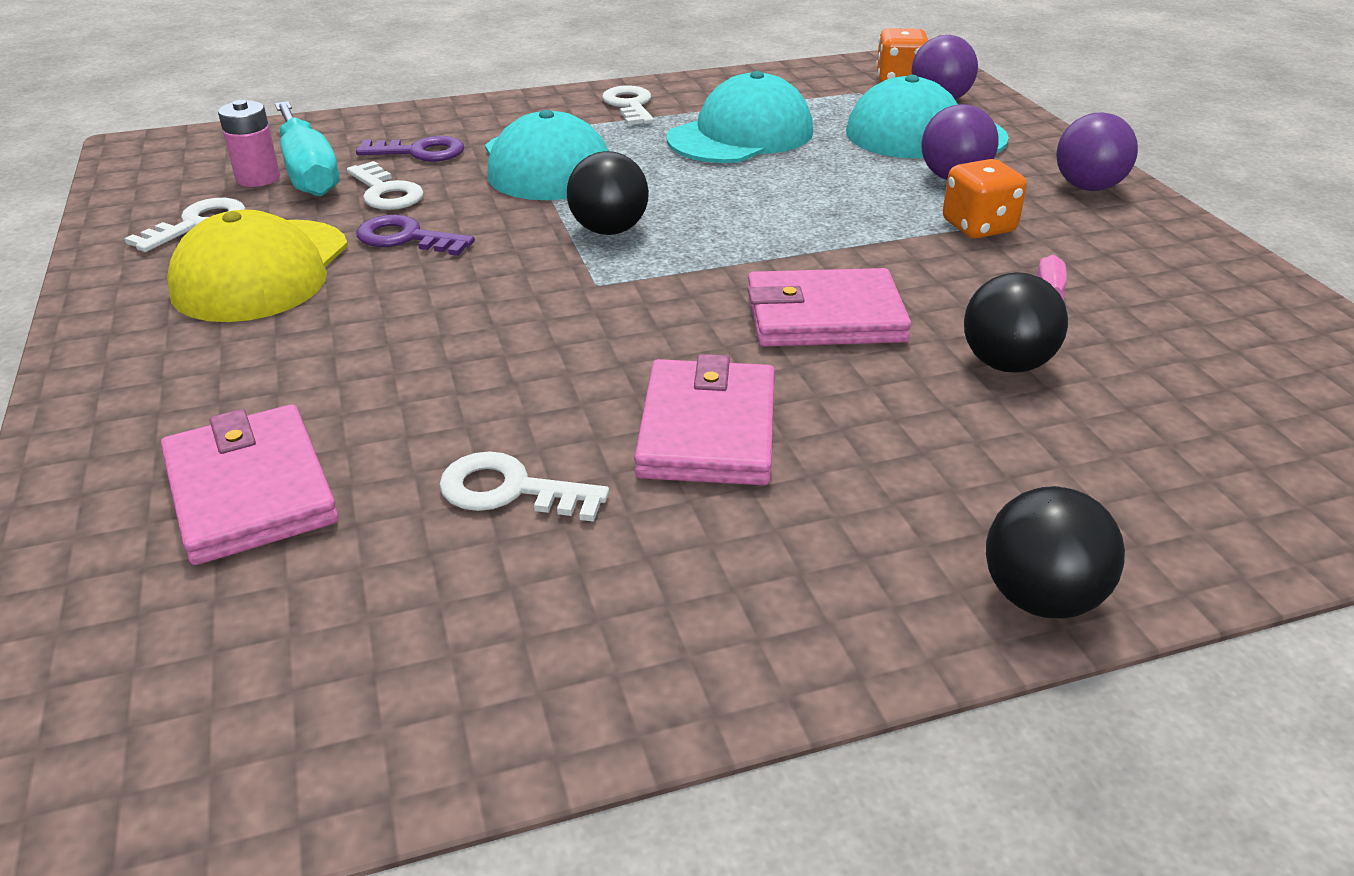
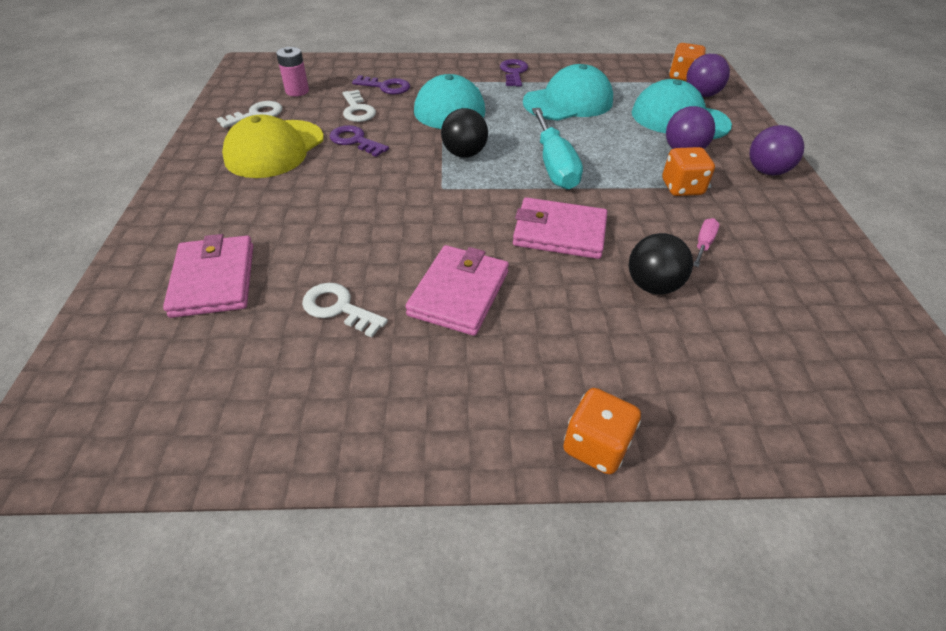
camera: 15 degrees right, 10 degrees up
(309, 172) = (324, 91): turquoise screwdriver -> turquoise screwdriver (554, 165)
(629, 105) = (513, 72): white key -> purple key
(1040, 598) = (596, 446): black ball -> orange dice

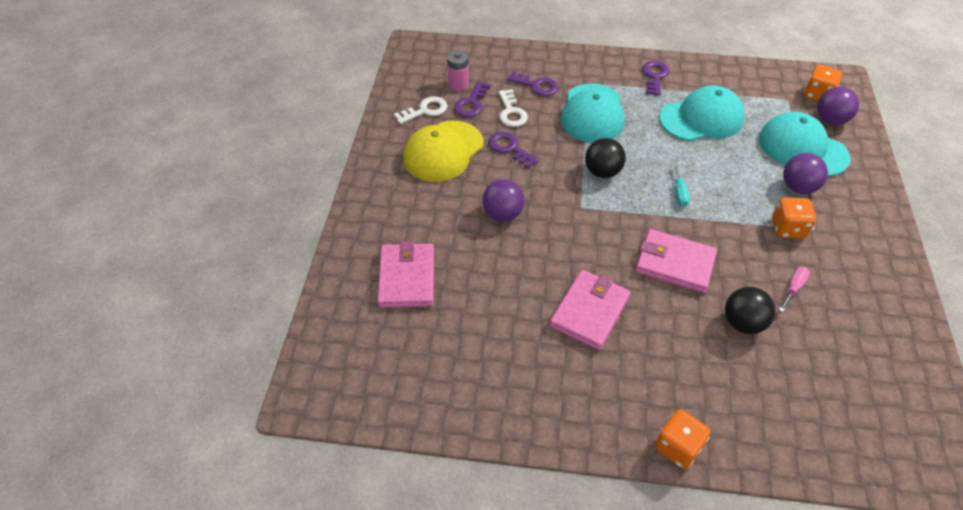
camera: 10 degrees right, 5 degrees up
(311, 105) = (471, 103): none -> purple key
(338, 308) = (499, 314): white key -> none
(554, 165) = (679, 193): turquoise screwdriver -> turquoise screwdriver, size x0.47
(766, 171) = (869, 218): purple ball -> purple ball (503, 214)

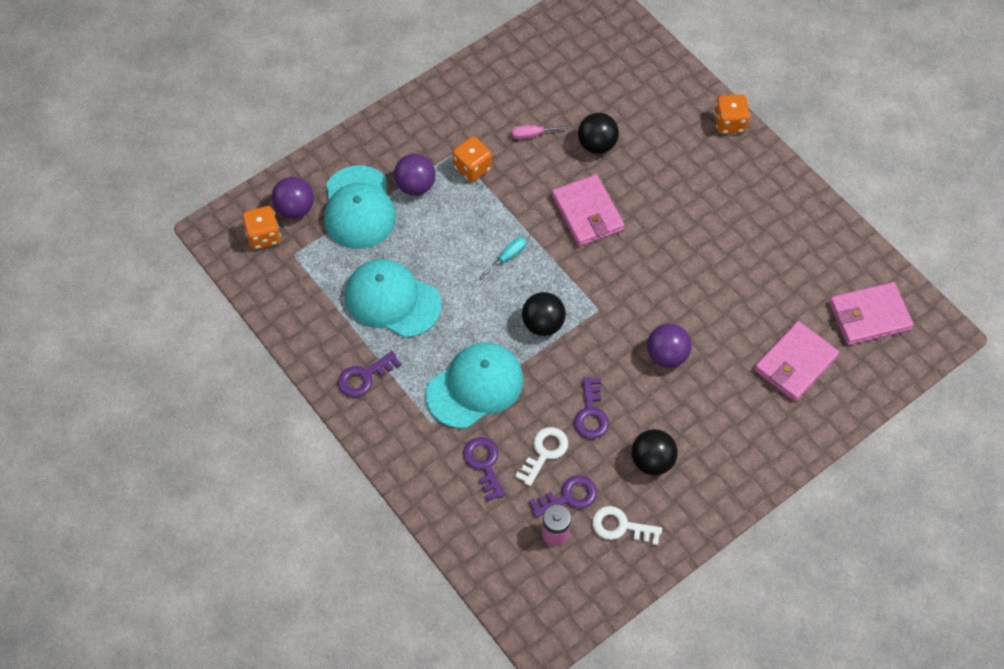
camera: 135 degrees left, 10 degrees up
(443, 151) = (652, 461): yellow cap -> black ball
(589, 311) = (689, 232): pink wallet -> pink wallet (869, 316)

